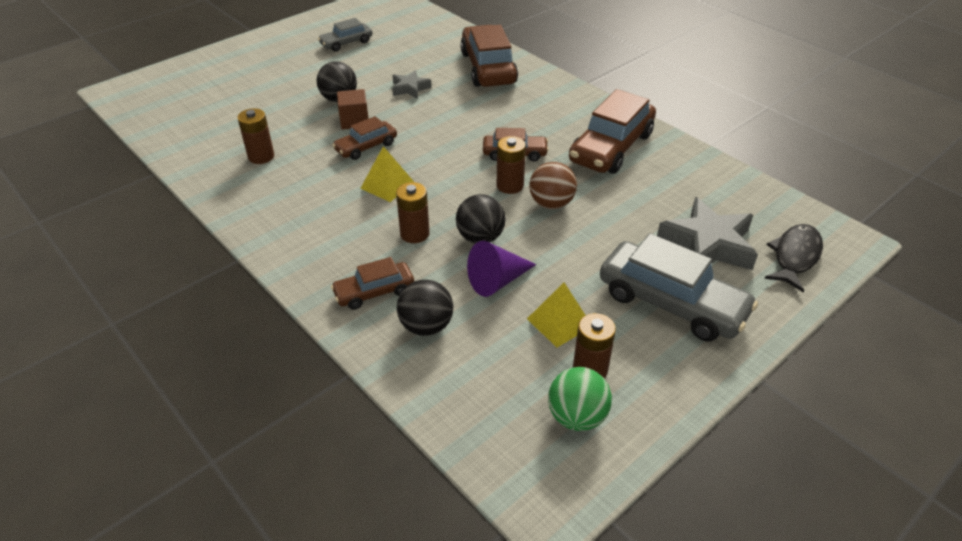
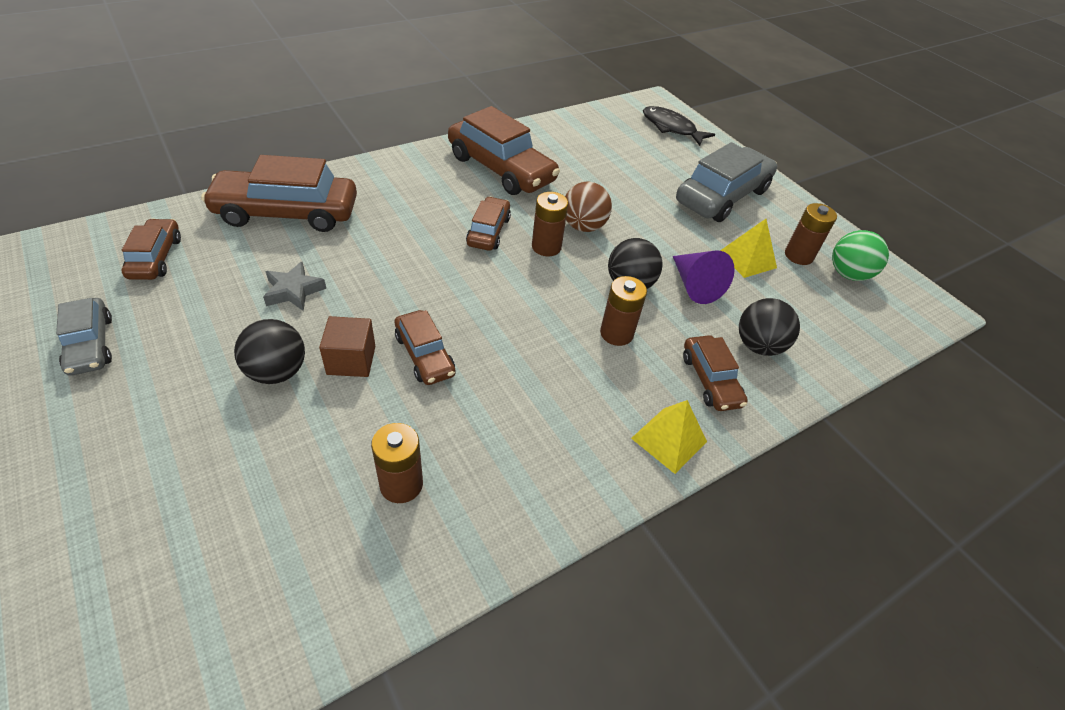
camera: 85 degrees left, 5 degrees up
(387, 185) = (518, 344): yellow pyramid -> yellow pyramid (669, 440)
(422, 40) = (156, 257): none -> brown car
(707, 244) = (653, 159): grey star -> none

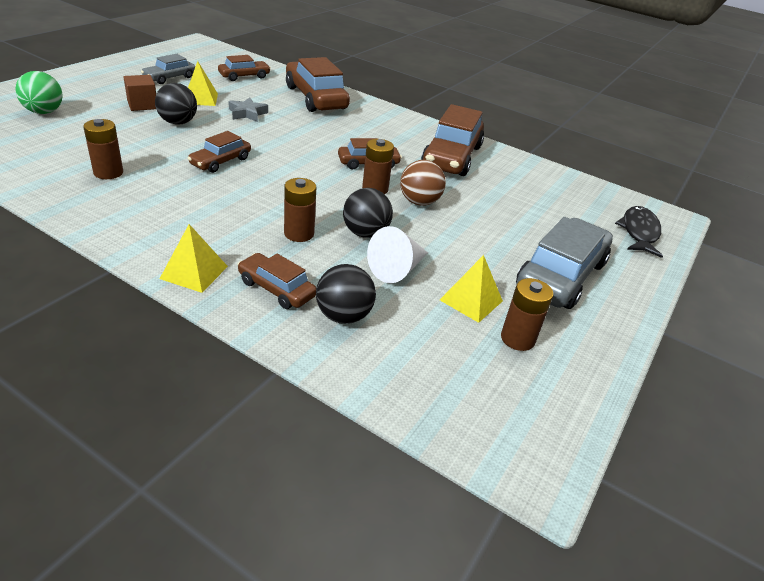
camera: 65 degrees right, 10 degrees down
(206, 327) = (200, 98): none -> yellow pyramid
(351, 360) = (200, 140): brown cube -> brown cube (142, 105)
(694, 286) = (397, 269): purple cone -> white cone
(710, 380) = (276, 289): brown car -> brown car turned 75 degrees clockwise
(722, 196) = (561, 275): grey car -> grey car turned 75 degrees counterclockwise
(848, 274) = (525, 383): green ball -> green ball (44, 112)

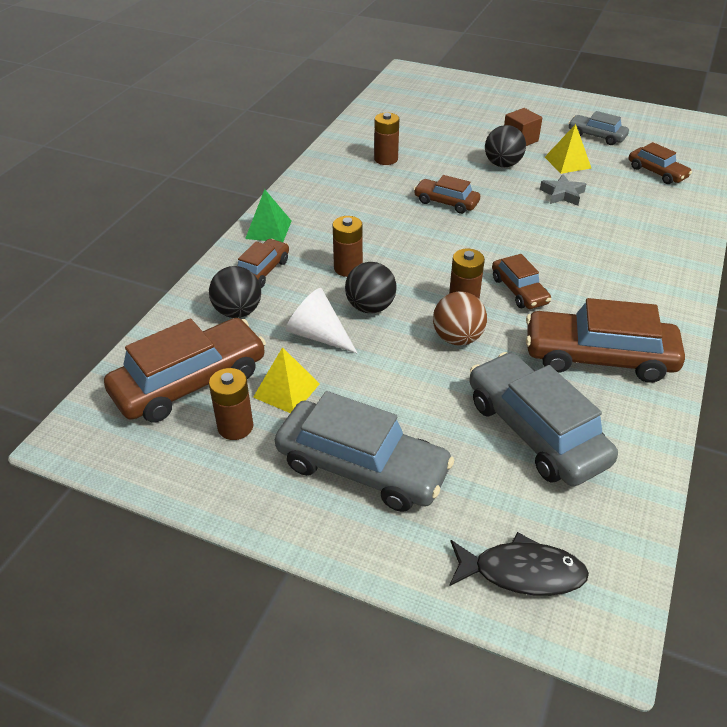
camera: 85 degrees right, 5 degrees up
(44, 112) = (461, 107): green ball -> none
(194, 272) = (268, 229): yellow pyramid -> green pyramid
(316, 98) = (656, 228): brown car -> brown car (190, 382)
(521, 197) = (535, 431): none -> grey car

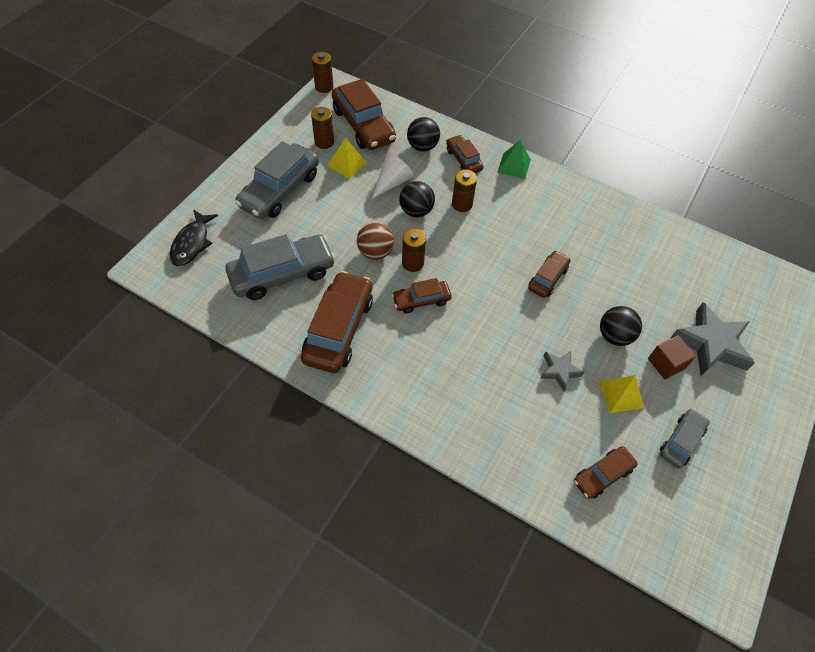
camera: 95 degrees right, 15 degrees up
(262, 271) = (463, 160): brown car -> brown car turned 150 degrees counterclockwise
(386, 159) = (620, 248): brown battery -> brown battery (324, 87)
(486, 118) = (711, 344): none -> grey star

